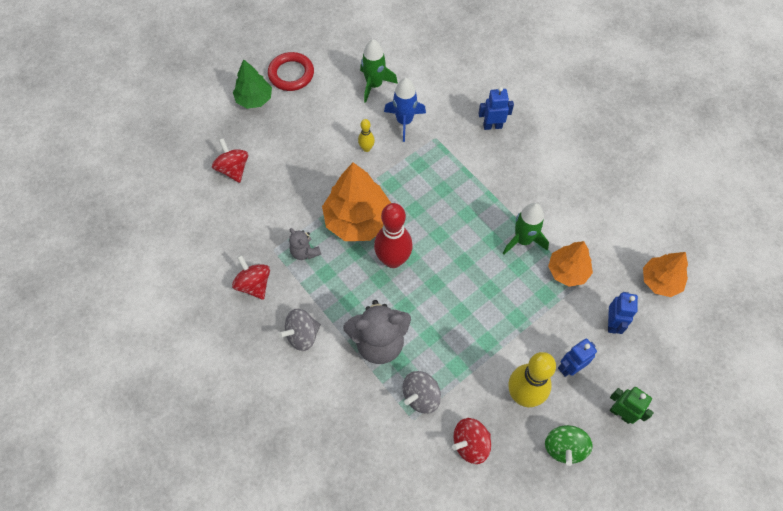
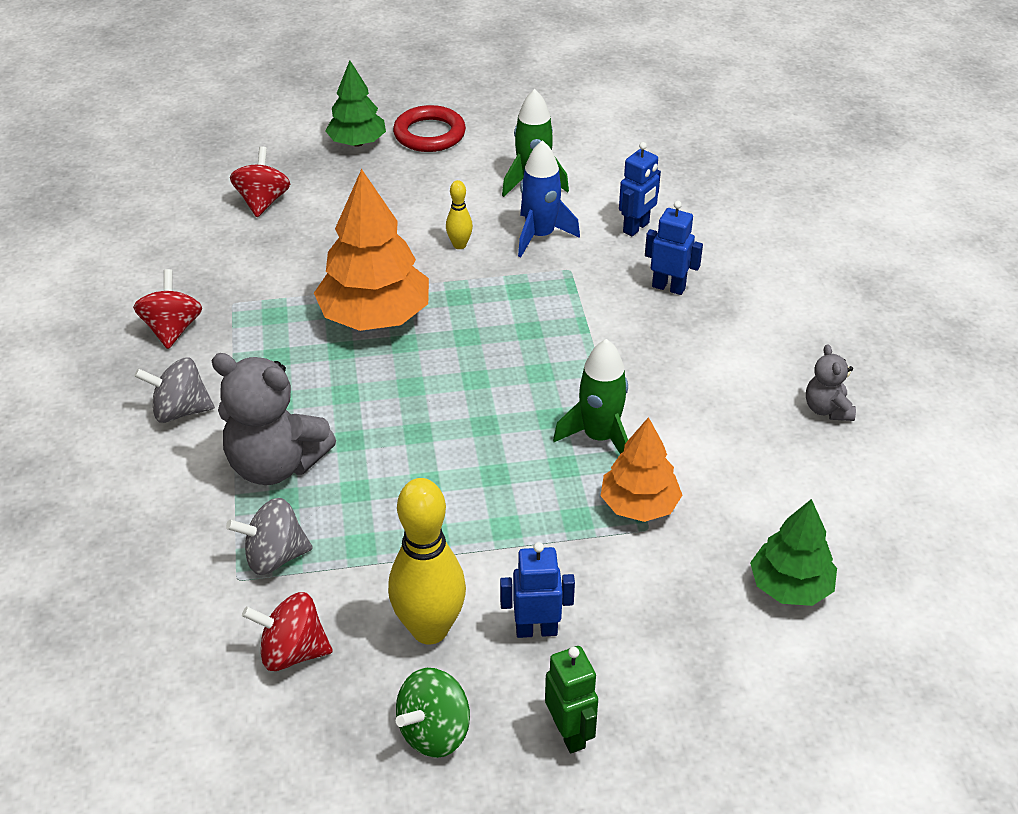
camera: 30 degrees right, 20 degrees down
(304, 252) = (270, 322): grey teddy bear -> grey teddy bear (827, 409)
(393, 260) = (383, 380): red bowling pin -> none
(612, 323) = (658, 605): blue robot -> blue robot (636, 228)
(660, 281) = (790, 586): orange tree -> green tree

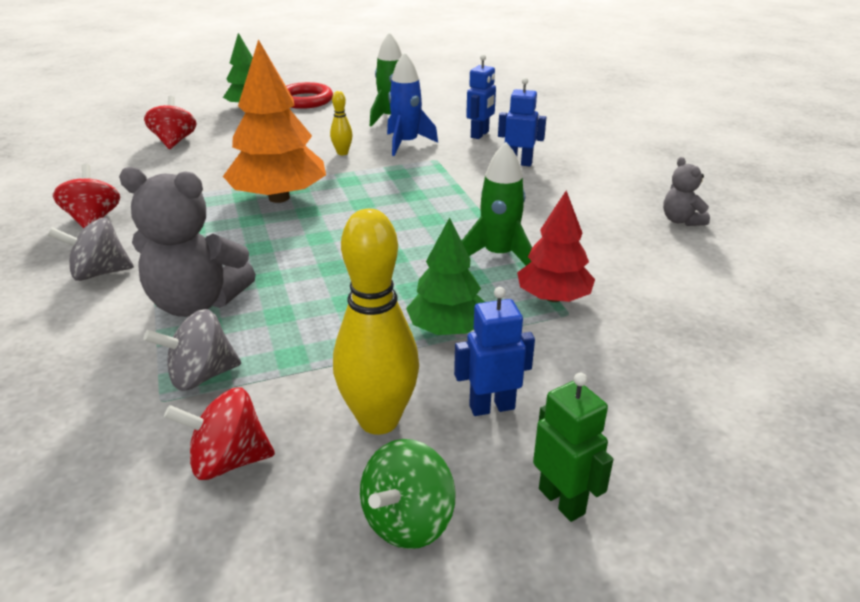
camera: 10 degrees left, 10 degrees down
(639, 505) = (553, 297): orange tree -> red tree
(790, 586) = (721, 342): green tree -> green tree (447, 329)

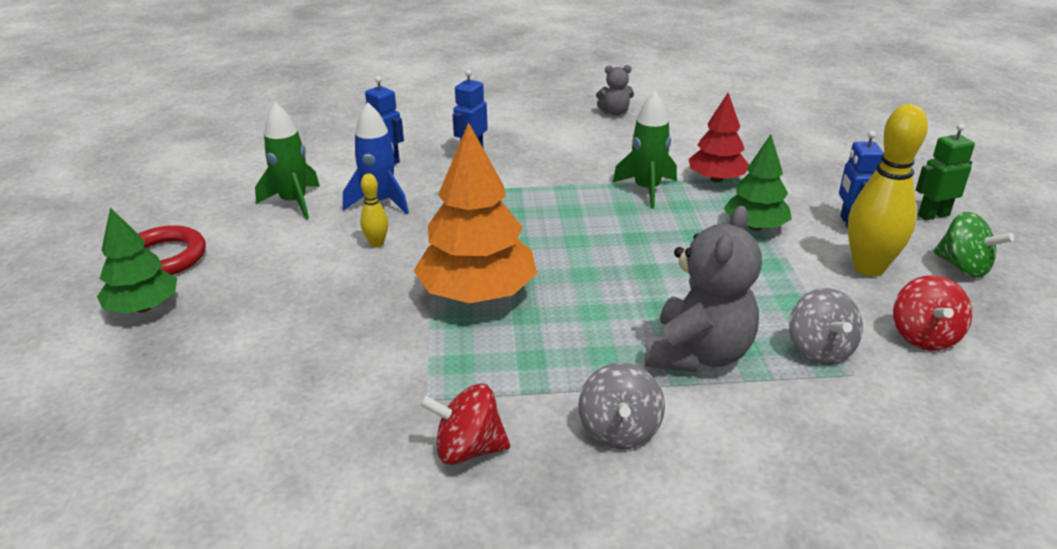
camera: 75 degrees left, 0 degrees up
(174, 141) = (226, 381): red spinning top -> none

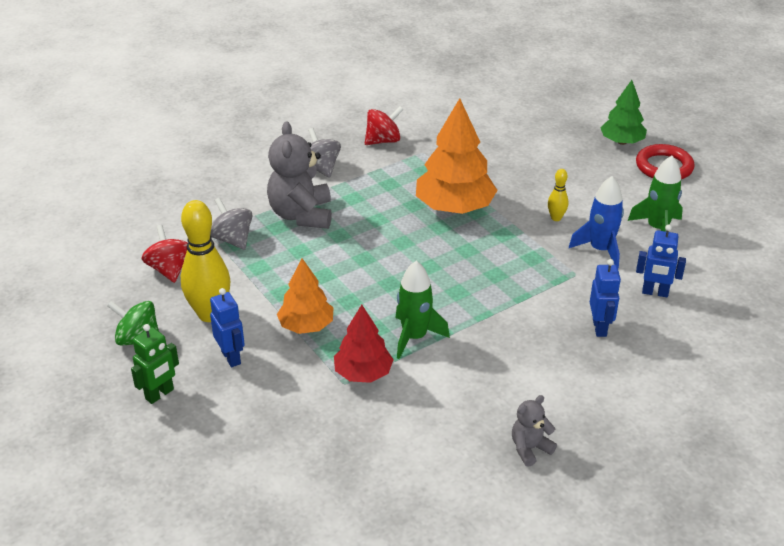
camera: 150 degrees right, 5 degrees up
(755, 227) = (306, 326): green tree -> orange tree

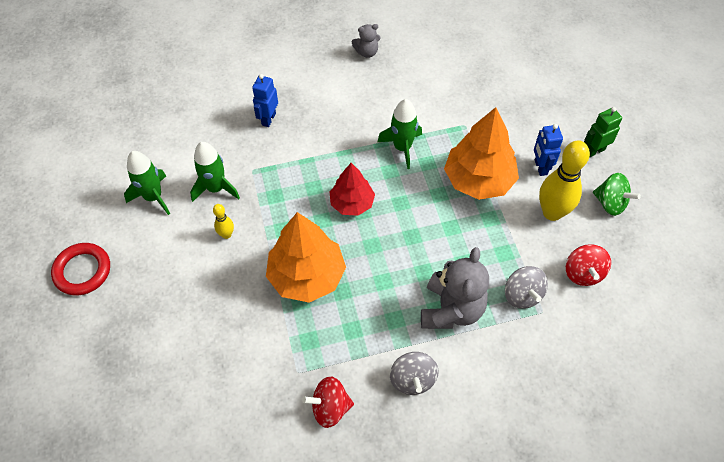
camera: 160 degrees left, 20 degrees up
(306, 326) = (479, 180): orange tree -> orange tree, size x1.63
(363, 373) = (449, 129): red tree -> red tree (352, 203)
(600, 250) = (216, 188): blue rocket -> green rocket
(622, 142) = (90, 322): green tree -> none
(655, 293) = (207, 136): blue robot -> none

